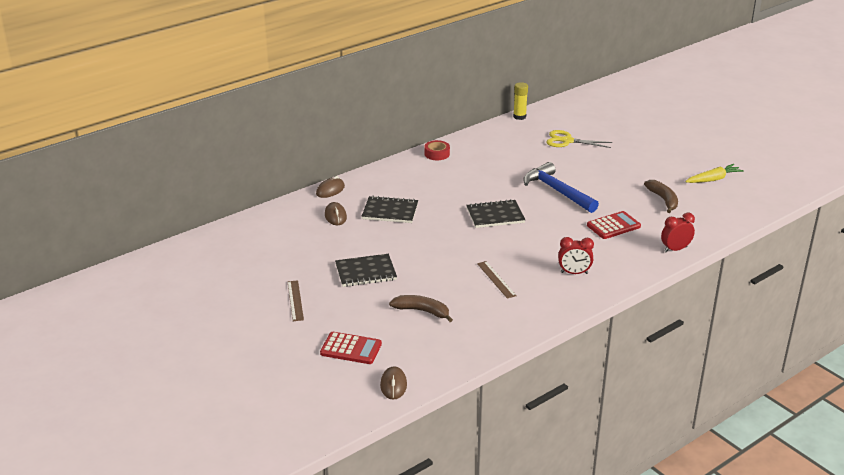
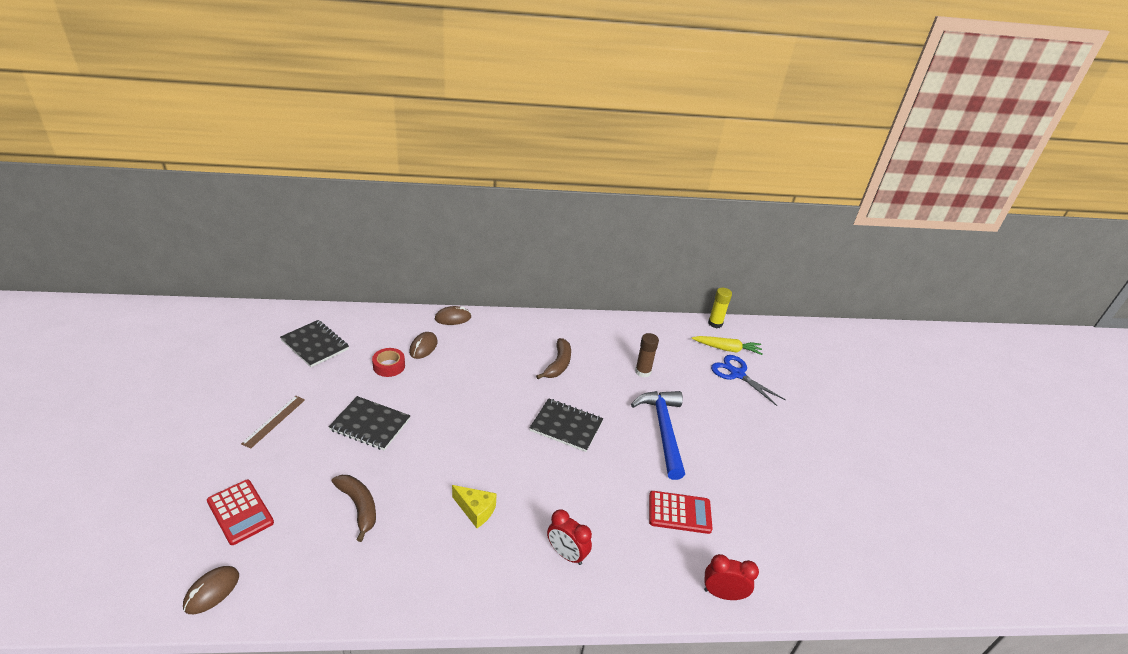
camera: 30 degrees right, 5 degrees up
(390, 211) = (475, 367): black notebook -> black notebook (315, 345)
(437, 154) = (590, 326): red tape -> red tape (389, 366)
(496, 279) = (476, 510): brown ruler -> yellow cheese
(506, 165) = (643, 372): none -> brown glue stick
(567, 141) = (737, 374): yellow scissors -> blue scissors
(663, 200) = (776, 509): brown banana -> brown banana (558, 364)
(713, 179) = (868, 513): yellow carrot -> yellow carrot (727, 349)

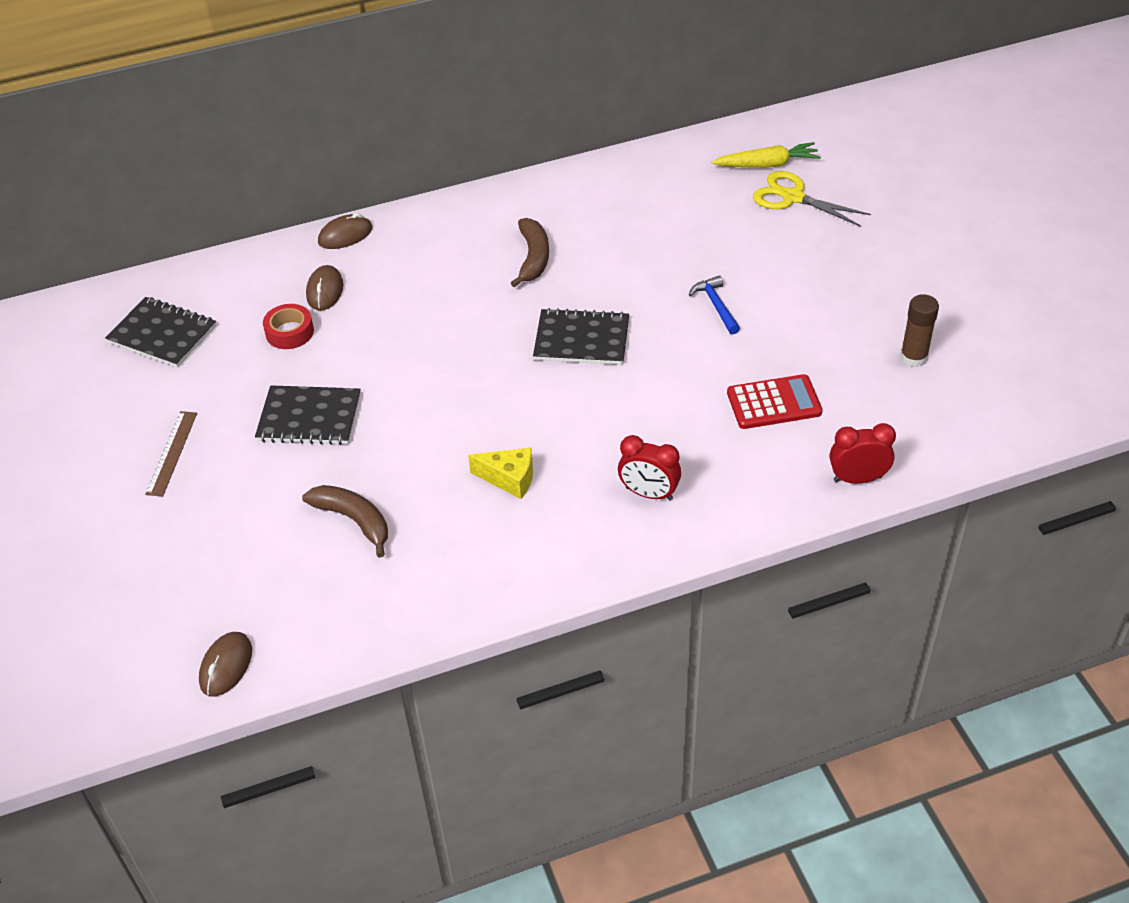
camera: 10 degrees left, 10 degrees up
(240, 512) = (202, 573): red calculator -> none
(643, 372) = (658, 233): brown glue stick -> brown glue stick (913, 357)
(663, 430) = (716, 305): blue hammer -> blue hammer, size x0.49
(715, 323) = (738, 130): yellow glue stick -> none
(737, 374) = (792, 197): blue scissors -> yellow scissors

